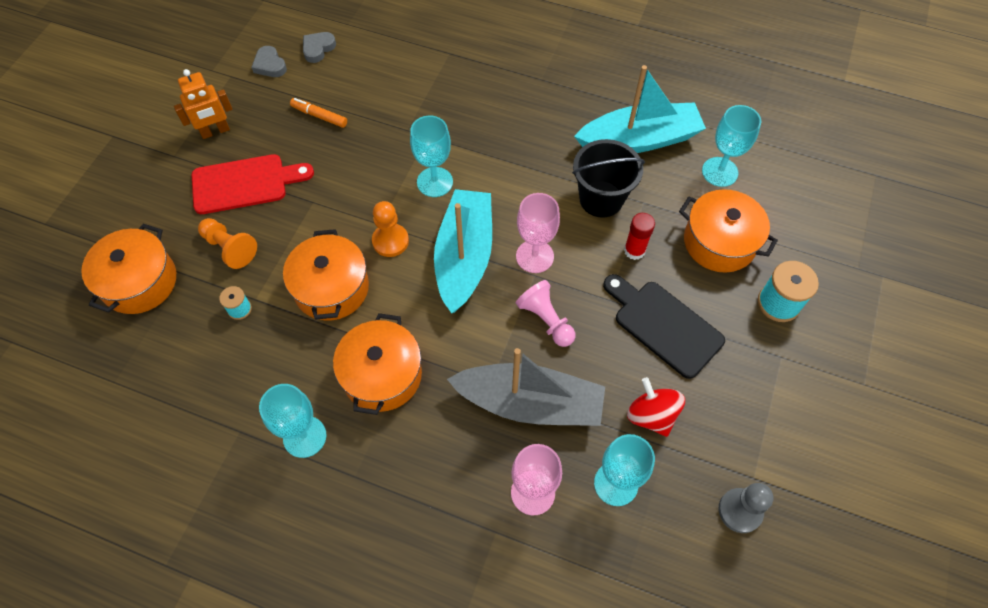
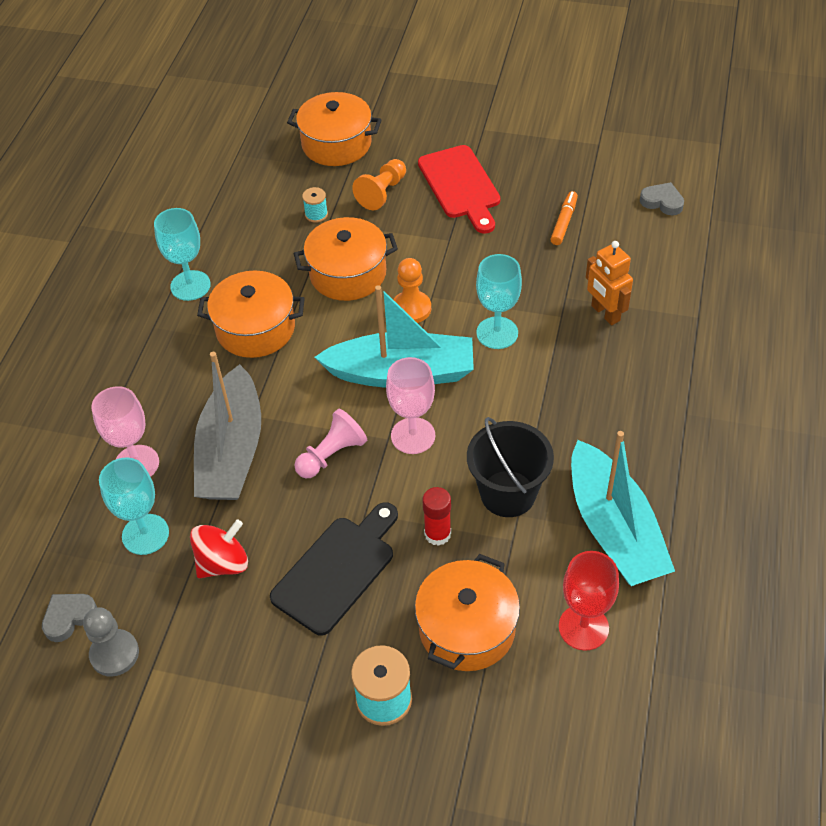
camera: 85 degrees right, 10 degrees down
(215, 131) = (521, 150): orange robot -> orange robot (605, 313)
(270, 65) = (624, 169): grey heart -> grey heart (69, 617)
(720, 172) = (583, 627): turquoise goblet -> red goblet

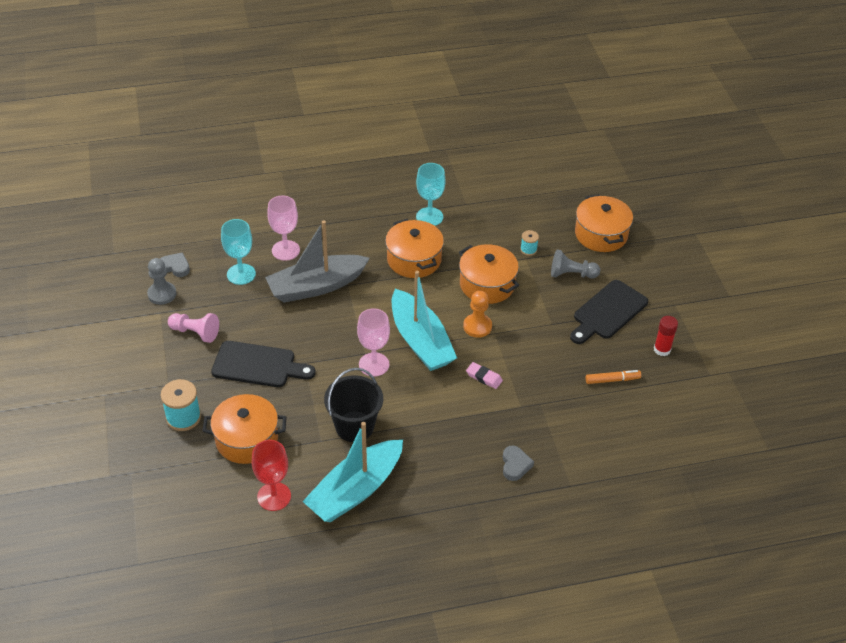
camera: 60 degrees right, 5 degrees down
(223, 563) = (238, 314): red spinning top -> none
(332, 455) = (338, 332): pink pawn -> pink pawn (195, 333)
(382, 193) = (571, 274): orange pawn -> grey pawn
(437, 534) = (306, 402): red glue stick -> red glue stick (662, 349)
(461, 186) = (608, 312): red cutting board -> black cutting board
(497, 333) = (484, 377): turquoise goblet -> pink eraser
(605, 313) = (539, 430): orange robot -> none
(662, 202) = (675, 431): grey heart -> grey heart (515, 465)

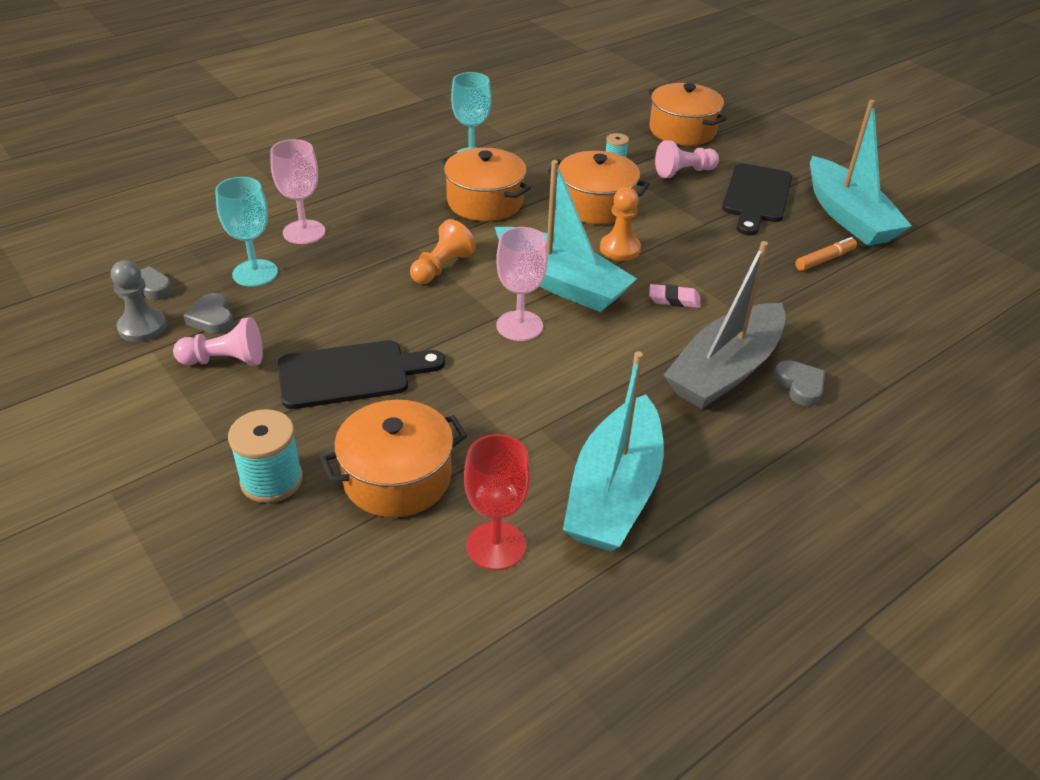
camera: 25 degrees left, 5 degrees down
(201, 300) = (212, 318): none -> grey heart
(316, 286) = (375, 260): grey boat -> grey boat (725, 370)
(353, 305) = (441, 267): none -> orange pawn
(354, 426) = (549, 408): black bucket -> none
(571, 274) = (684, 172): grey pawn -> pink pawn
(662, 349) = (848, 216): red glue stick -> turquoise boat

